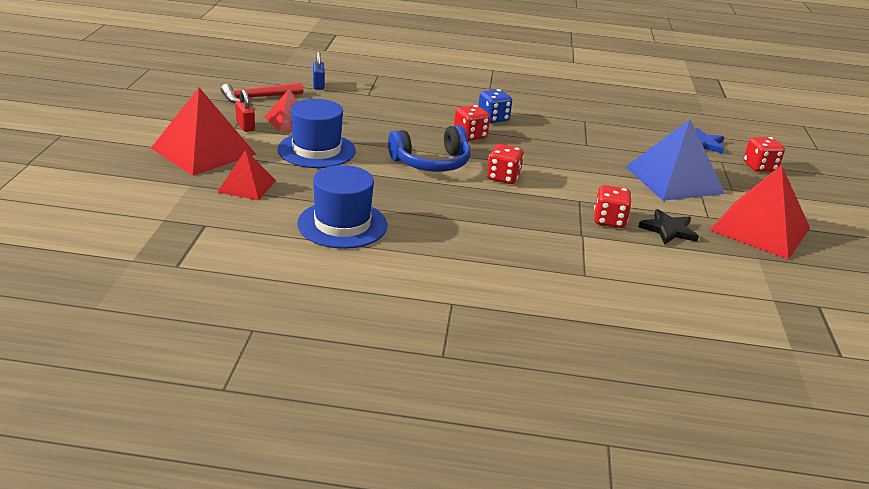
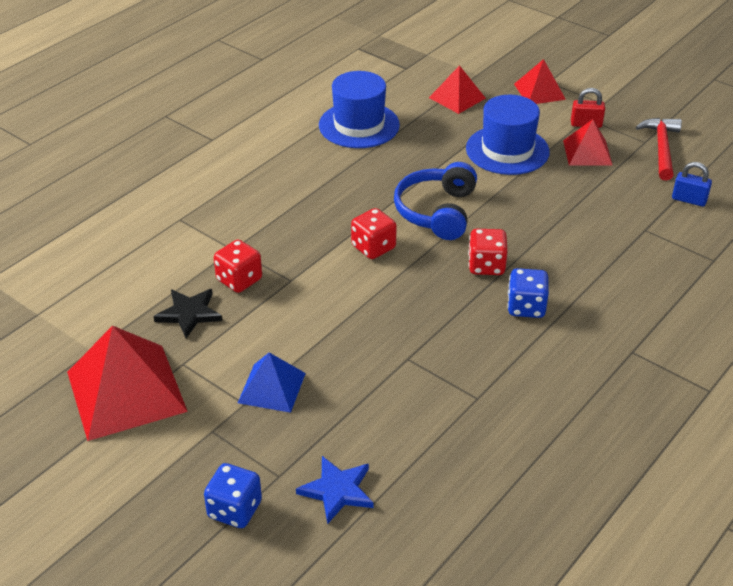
camera: 125 degrees right, 10 degrees up
(203, 151) = (539, 91): red pyramid -> red pyramid, size x0.56
(674, 179) = (271, 388): blue pyramid -> blue pyramid, size x0.56
(759, 167) = (235, 510): red dice -> blue dice

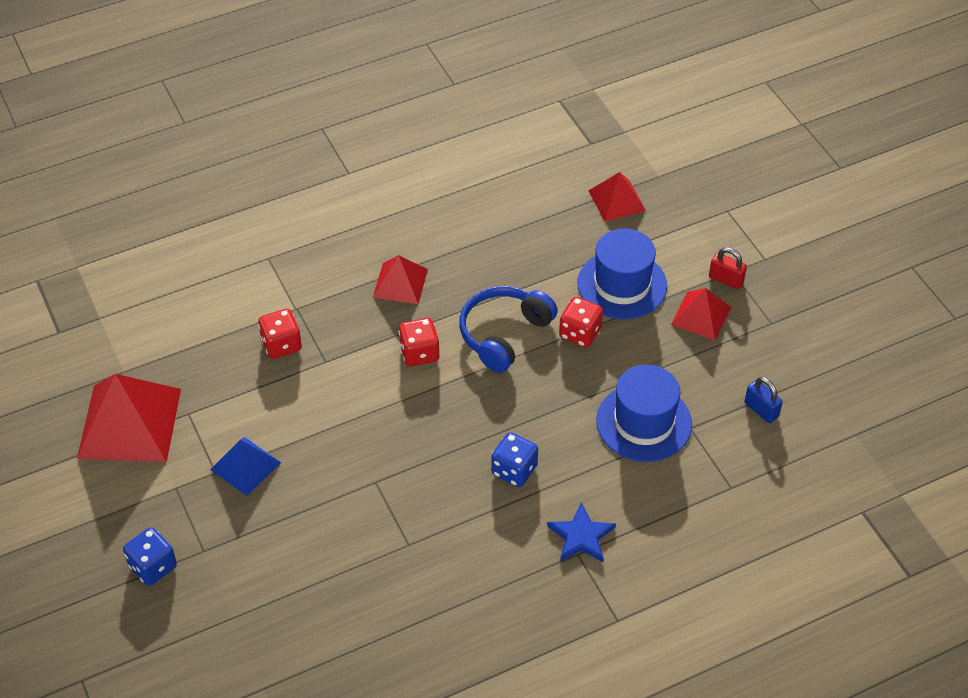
camera: 25 degrees right, 10 degrees up
(189, 313) = (220, 364): black star -> none
(337, 491) = (240, 583): blue star -> blue star (581, 536)
(359, 125) = (496, 202): blue hat -> blue hat (644, 422)
(486, 266) = (508, 412): red dice -> red dice (580, 333)
(539, 91) = (708, 220): red pyramid -> red pyramid (400, 283)
(661, 148) = (782, 337): red hammer -> none

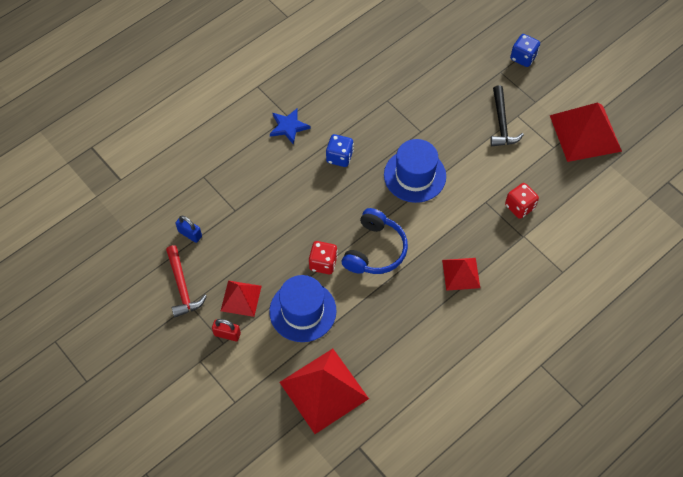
camera: 165 degrees right, 10 degrees up
(245, 466) = (502, 123): blue pyramid -> black hammer
(419, 353) = (426, 222): red dice -> none
(617, 200) = (323, 390): red pyramid -> red pyramid, size x1.80
(644, 422) = (266, 207): blue hat -> blue hat (414, 175)
(779, 345) = (182, 287): none -> red hammer

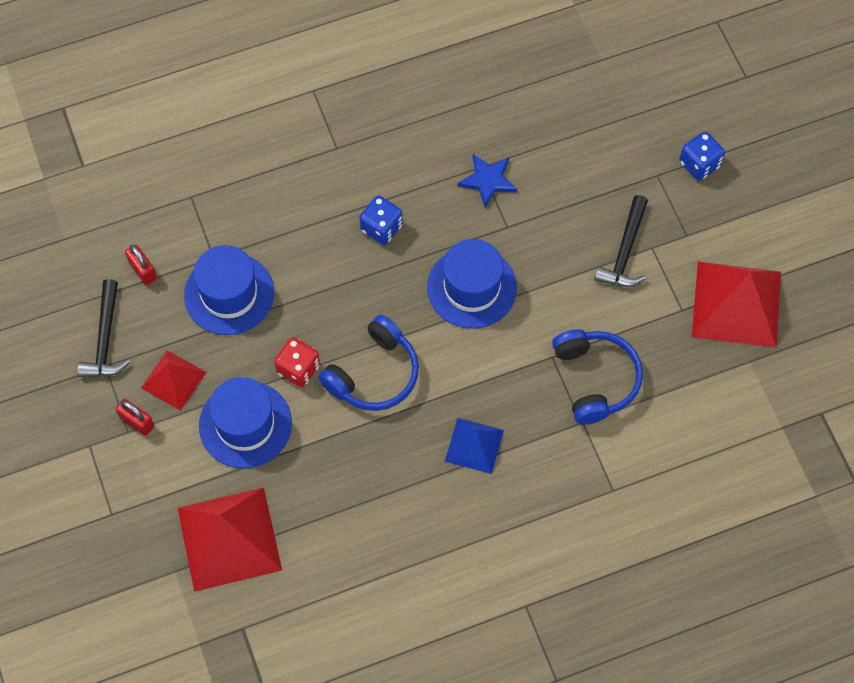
camera: 20 degrees right, 5 degrees up
(182, 287) = (105, 339): red hammer -> black hammer
(190, 234) = (143, 270): blue padlock -> red padlock
(255, 230) = (229, 294): none -> blue hat
(288, 127) = (331, 162): blue star -> blue star (488, 180)
(461, 274) = (474, 445): red pyramid -> blue pyramid
(519, 207) = (595, 379): red dice -> blue headphones

